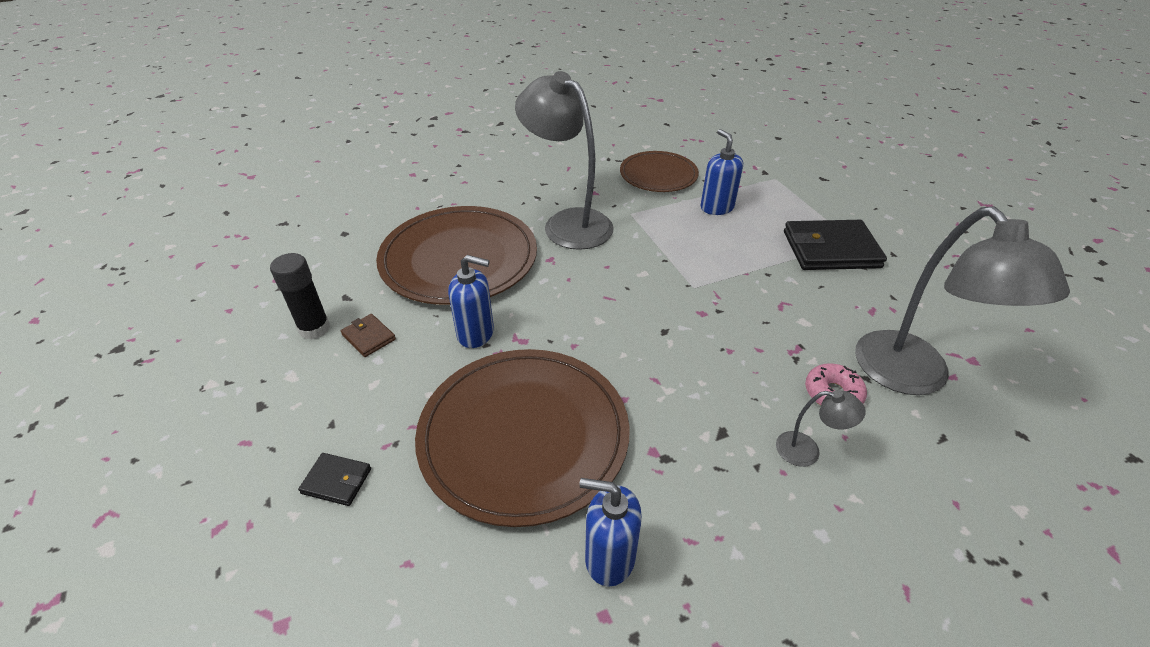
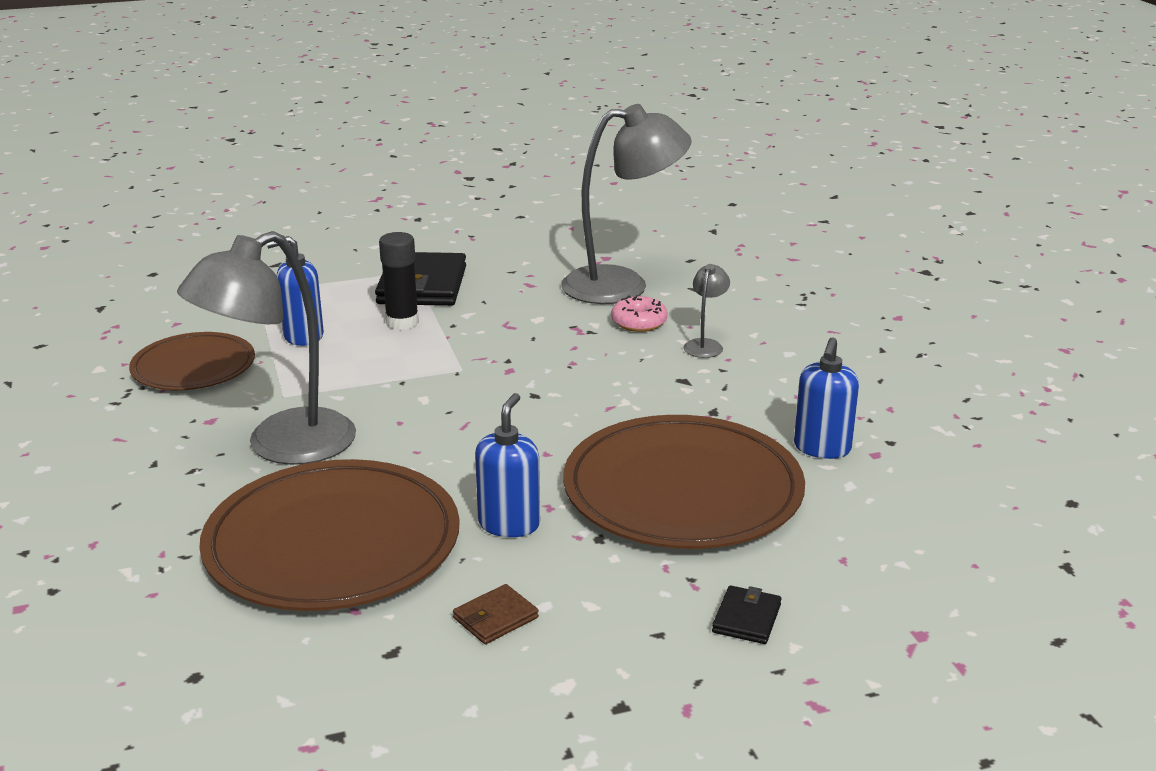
camera: 85 degrees left, 15 degrees down
(314, 328) = (462, 676): black glue stick -> black glue stick (402, 322)

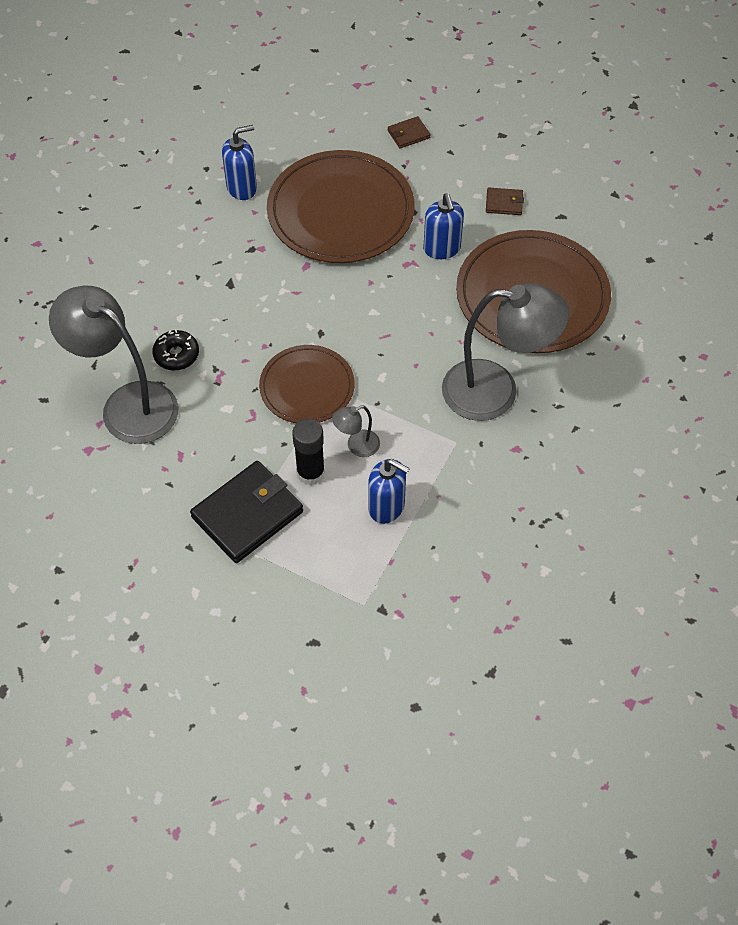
camera: 135 degrees left, 30 degrees up
(193, 367) = (484, 522): brown plate -> brown plate (307, 387)
(509, 524) = (442, 249): blue soap dispenser -> blue soap dispenser turned 75 degrees counterclockwise
(639, 322) = (176, 355): pink donut -> black donut
(705, 345) = (173, 303): grey lamp -> grey lamp (357, 446)
(746, 618) = (408, 134): black wallet -> brown wallet

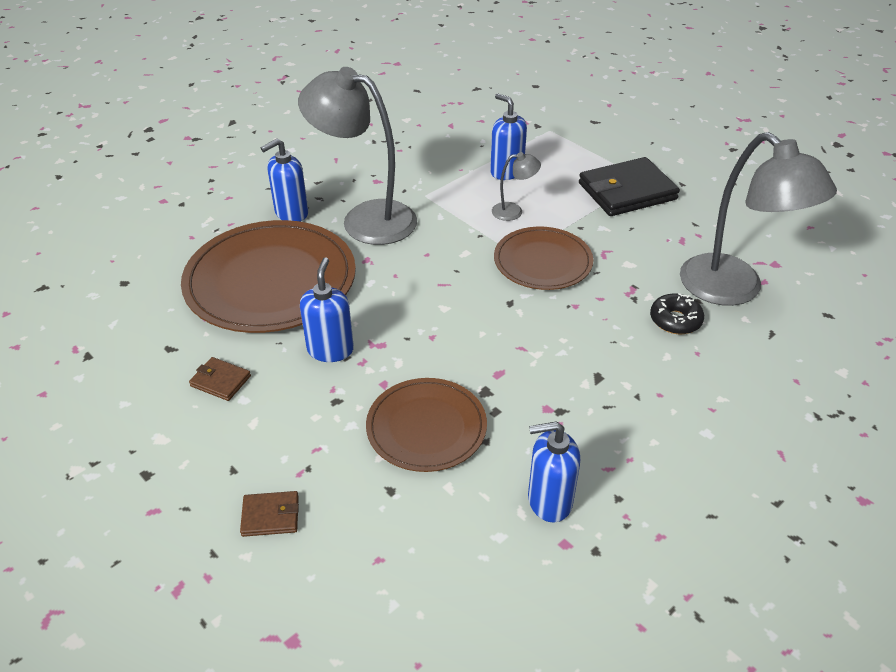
camera: 160 degrees left, 15 degrees down
(310, 473) = (563, 204): black glue stick -> none
(340, 211) = (426, 427): brown plate -> brown plate, size x0.59
(570, 377) = (291, 213): none -> blue soap dispenser

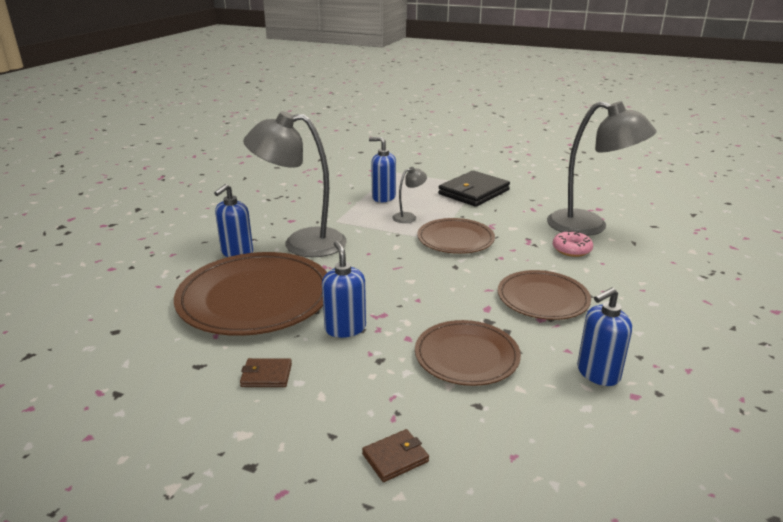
camera: 25 degrees left, 15 degrees down
(575, 381) = (543, 298): none -> brown plate
(675, 320) = (571, 250): black donut -> pink donut

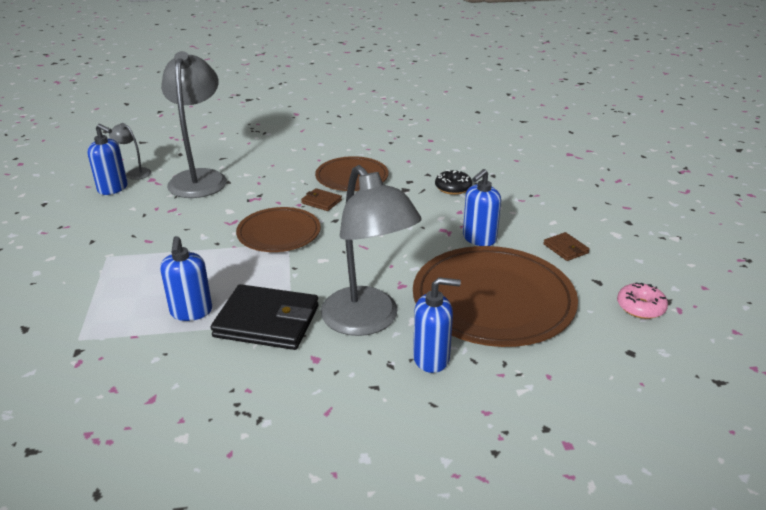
camera: 120 degrees left, 5 degrees up
(395, 457) = (561, 186): brown wallet -> brown wallet (321, 202)
(409, 217) = (242, 274): grey lamp -> grey lamp (135, 173)
(466, 356) = (453, 188): brown plate -> black donut
(474, 192) = (138, 252): black wallet -> black wallet (267, 321)
(571, 250) = (257, 178): pink donut -> pink donut (640, 307)
(597, 373) = (421, 150): blue soap dispenser -> blue soap dispenser (113, 188)

